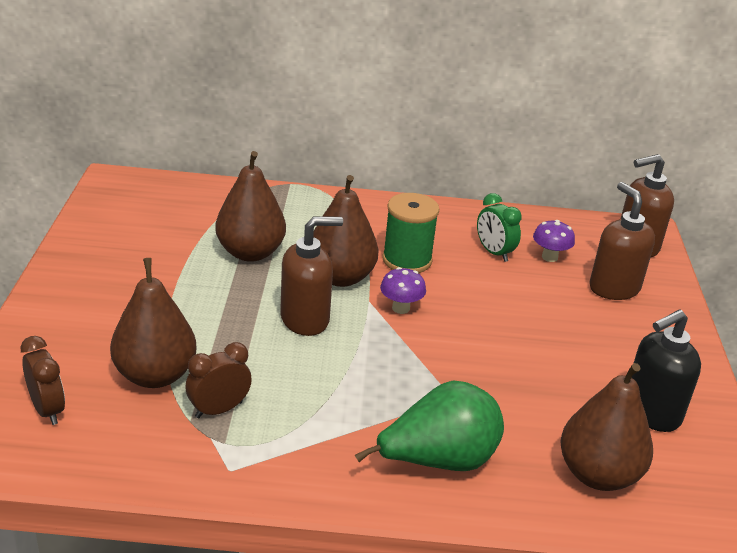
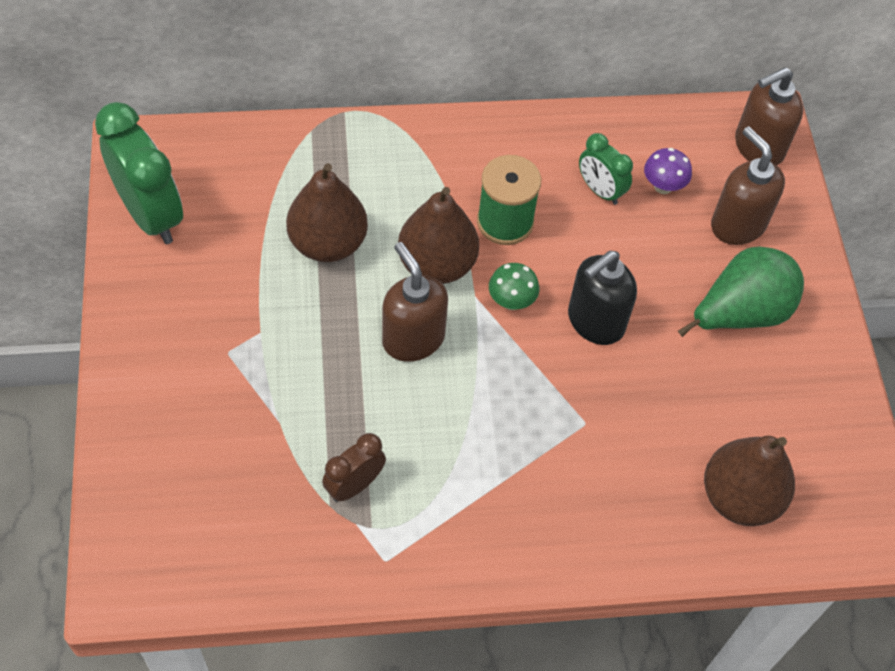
camera: 10 degrees left, 25 degrees up
(47, 410) = (182, 519): brown clock -> none
(109, 218) = (150, 215): none -> green clock
(155, 375) = (277, 451): brown pear -> none
(305, 319) = (413, 338): brown soap dispenser -> brown soap dispenser turned 90 degrees counterclockwise
(400, 308) = (511, 301): purple mushroom -> green mushroom
(438, 461) = (584, 510): green pear -> green pear (740, 313)
(650, 413) = (786, 405): black soap dispenser -> black soap dispenser (595, 322)

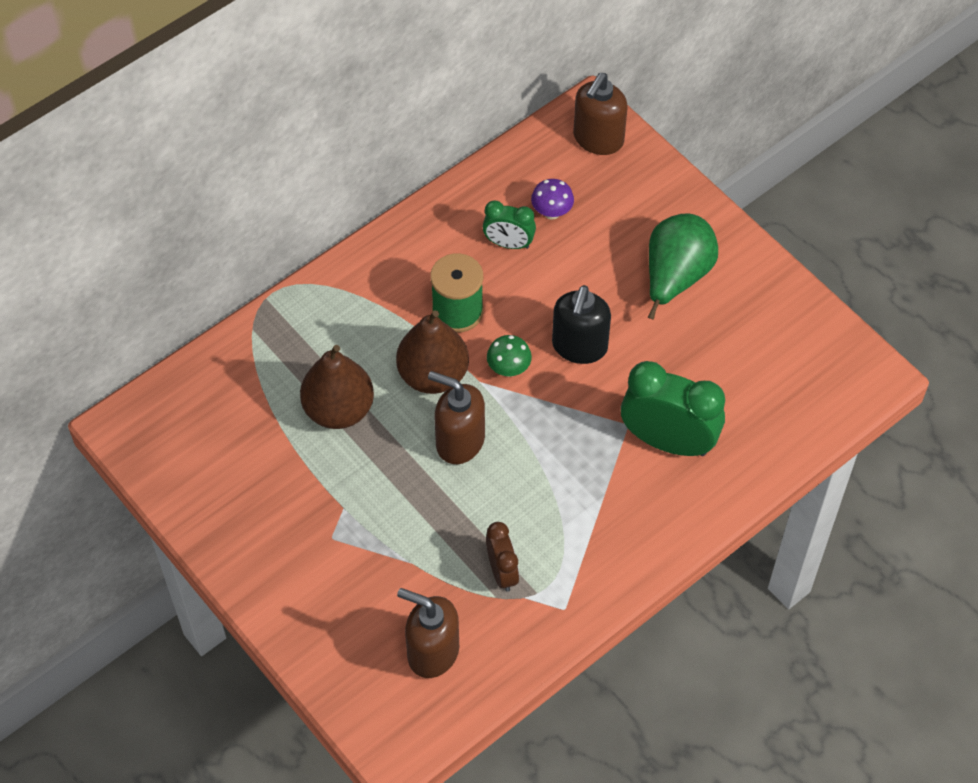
camera: 30 degrees left, 0 degrees up
(150, 215) = (183, 472): green clock -> green clock (668, 441)
(354, 485) = (502, 572): brown clock -> brown clock turned 150 degrees clockwise
(737, 224) = (626, 210): brown soap dispenser -> brown soap dispenser (432, 652)
(739, 497) = (767, 410): brown pear -> none

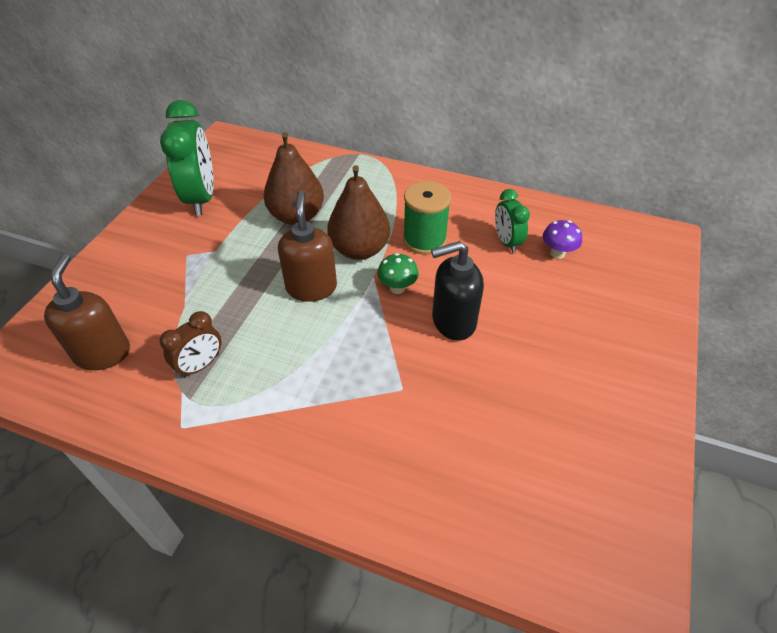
camera: 60 degrees right, 10 degrees down
(598, 139) = (649, 251): brown soap dispenser -> none
(668, 441) = (406, 428): green clock -> green clock (201, 198)
(675, 277) = (578, 356): green pear -> none

